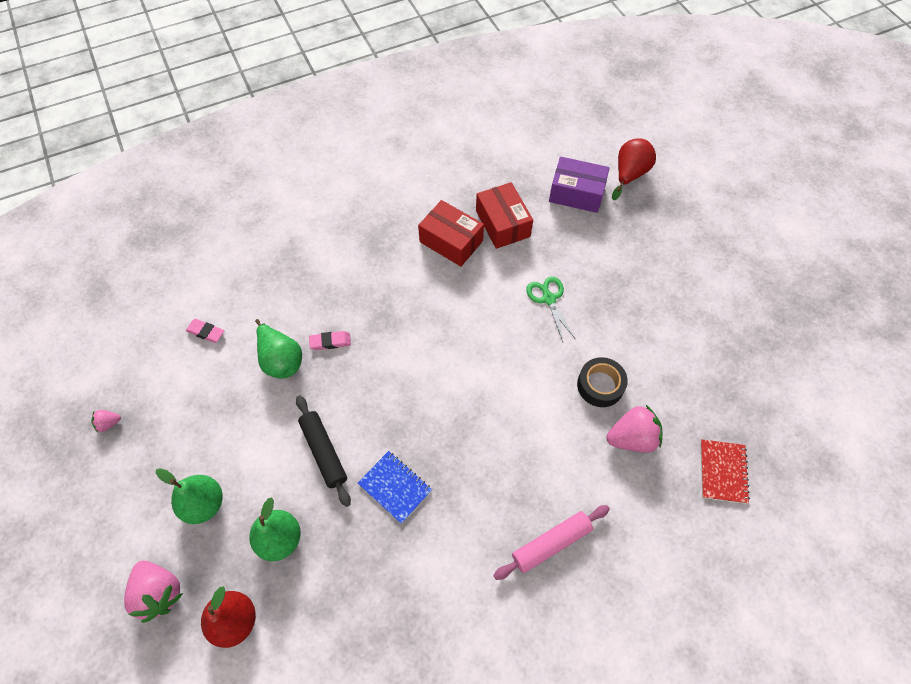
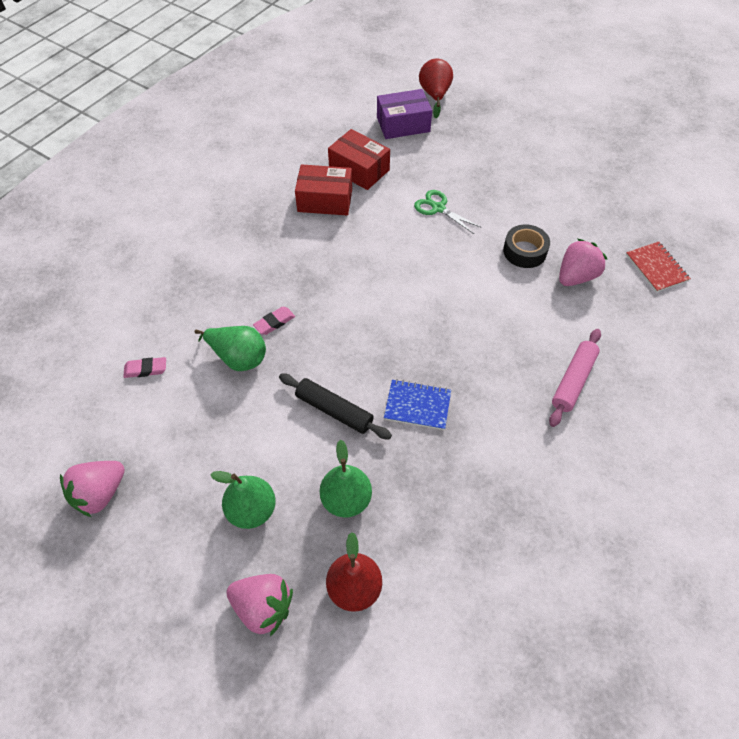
camera: 30 degrees left, 5 degrees down
(109, 423) = (100, 493): pink strawberry -> pink strawberry, size x2.06

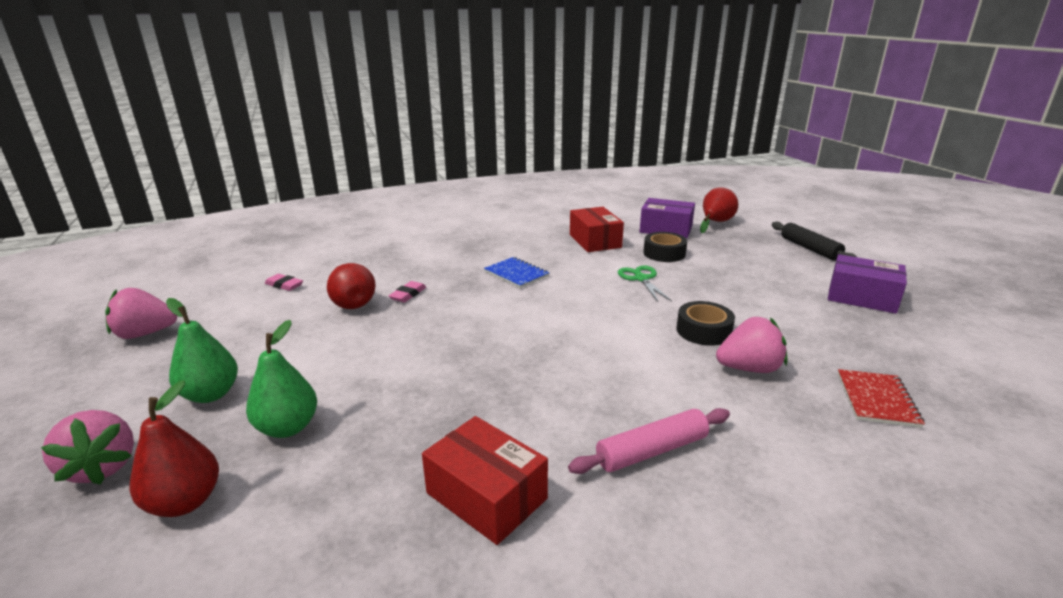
camera: 35 degrees right, 30 degrees down
(238, 357) = (352, 303): green pear -> red pear
(274, 322) = (408, 294): pink eraser -> pink eraser turned 60 degrees counterclockwise
(325, 200) = (544, 248): red box -> red box (486, 496)
(334, 411) = (372, 363): black rolling pin -> black rolling pin (809, 249)
(417, 406) = (449, 392): blue notebook -> blue notebook (516, 274)
(428, 163) = (664, 253): none -> black tape
(595, 160) = (862, 297): none -> purple box

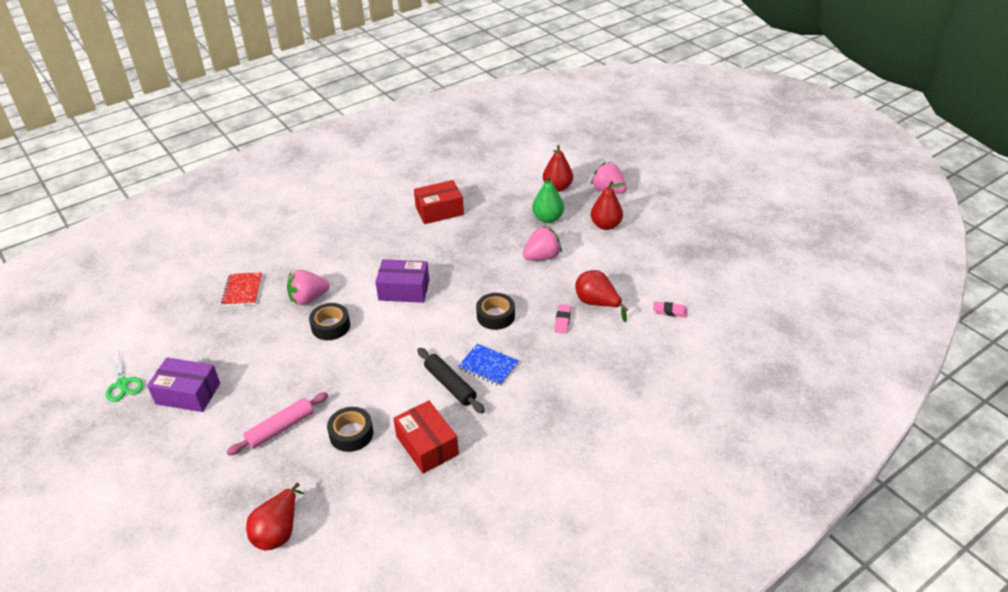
camera: 165 degrees right, 15 degrees up
(145, 334) = (701, 250): pink strawberry -> pink strawberry (542, 257)
(211, 394) = (605, 225): green pear -> red pear
(482, 309) = (495, 316): none -> black tape
(486, 496) = (439, 211): red box -> red box turned 45 degrees counterclockwise
(641, 279) = (375, 382): green scissors -> green scissors (123, 383)
(651, 451) = (370, 240): pink rolling pin -> pink rolling pin (281, 428)
(666, 229) = (345, 495): purple box -> purple box (404, 290)
(809, 249) = (188, 479): black rolling pin -> black rolling pin (450, 385)

